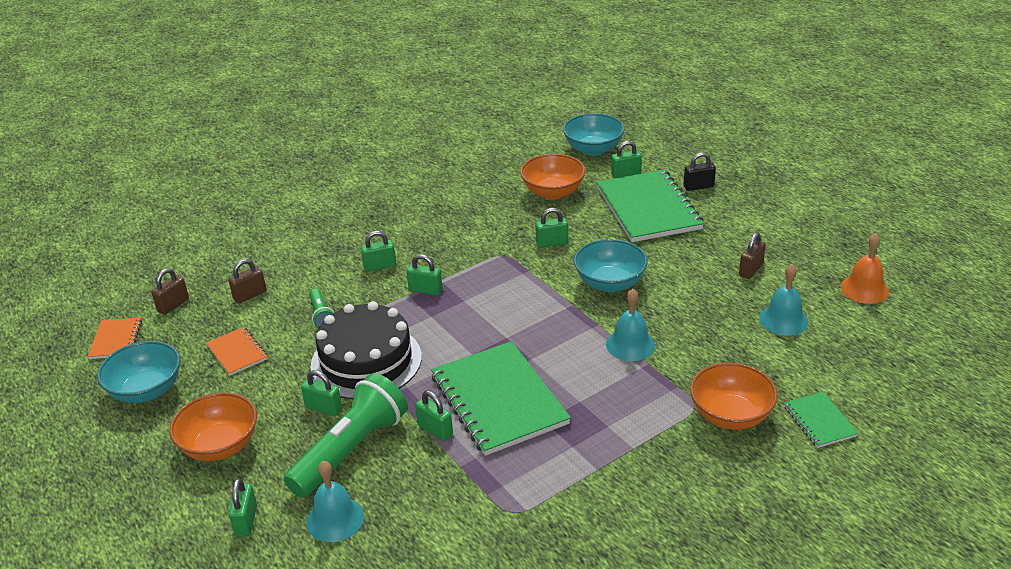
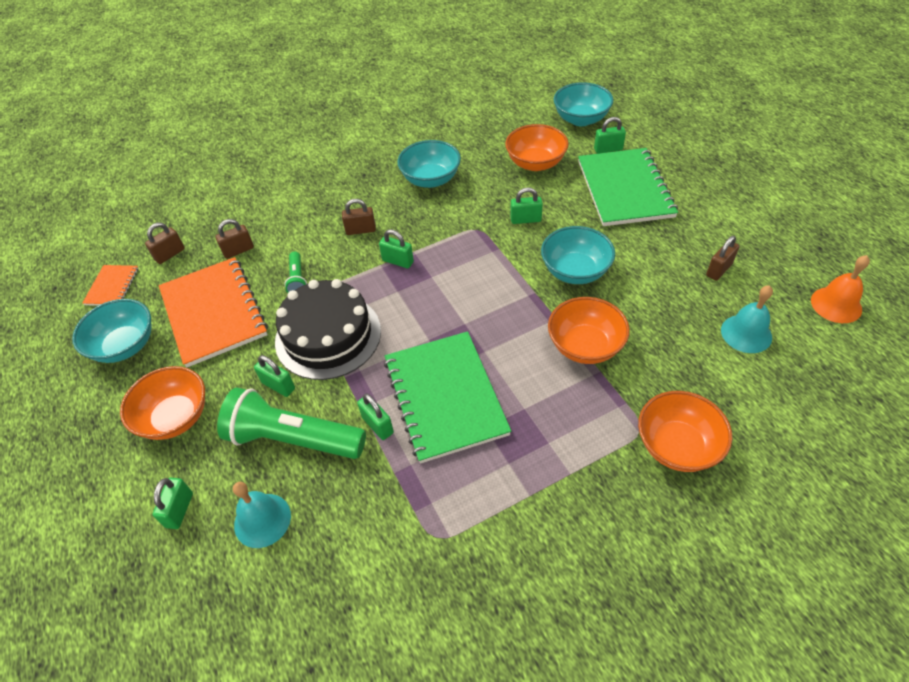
camera: 10 degrees right, 15 degrees up
(237, 352) = (214, 312): orange notebook -> orange notebook, size x2.10
(351, 450) = (293, 439): green flashlight -> green flashlight turned 120 degrees counterclockwise
(380, 266) = (361, 230): green padlock -> brown padlock
(445, 215) = (431, 179): none -> turquoise bowl
(630, 345) = (585, 346): turquoise bell -> orange bowl
(698, 186) = (677, 168): black padlock -> none
(819, 421) = (771, 465): green notebook -> none

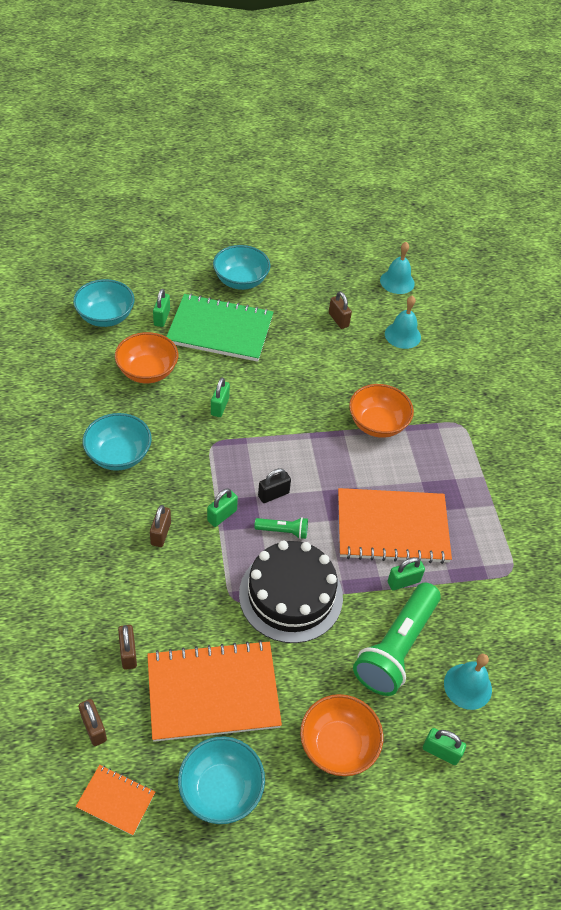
camera: 80 degrees left, 0 degrees up
(278, 386) = (334, 648): green padlock -> none
(297, 279) = (203, 605): green flashlight -> green flashlight (283, 531)
(440, 289) = (273, 494): none -> black padlock
(445, 397) = (392, 528): green notebook -> orange notebook
(575, 271) = (298, 399): turquoise bowl -> turquoise bowl (241, 281)
(677, 446) = (479, 412): orange bowl -> none
(836, 304) = (397, 282): orange bell -> turquoise bell

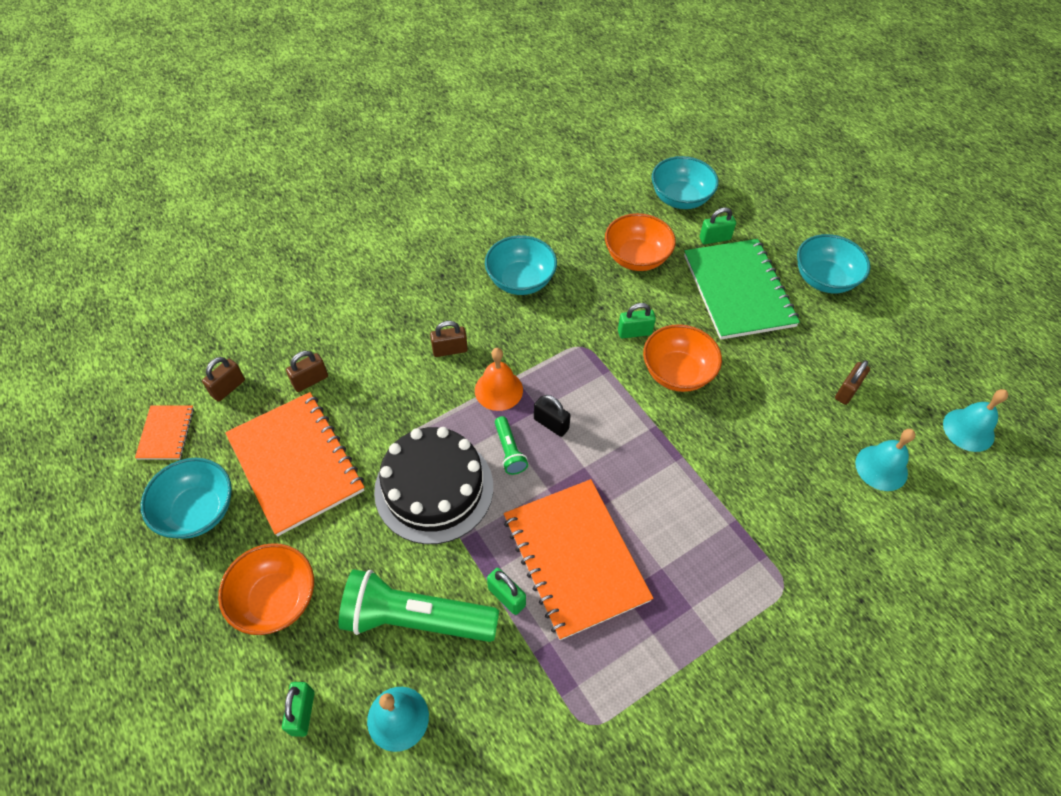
camera: 70 degrees right, 5 degrees up
(222, 515) = (498, 390): green padlock -> orange bell
(377, 424) = (717, 489): orange bowl -> orange bowl (677, 373)

